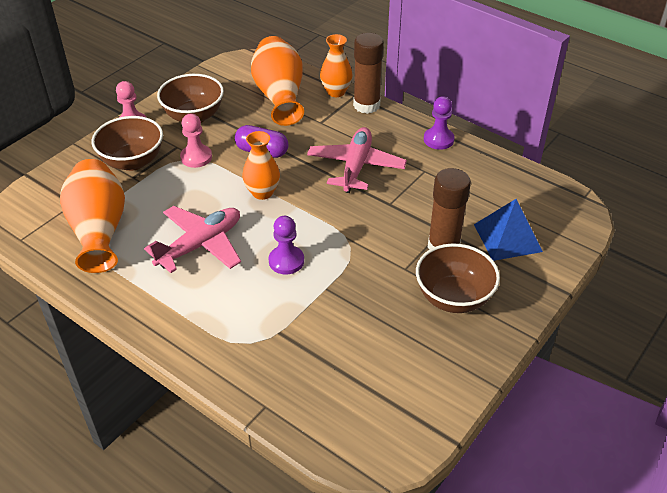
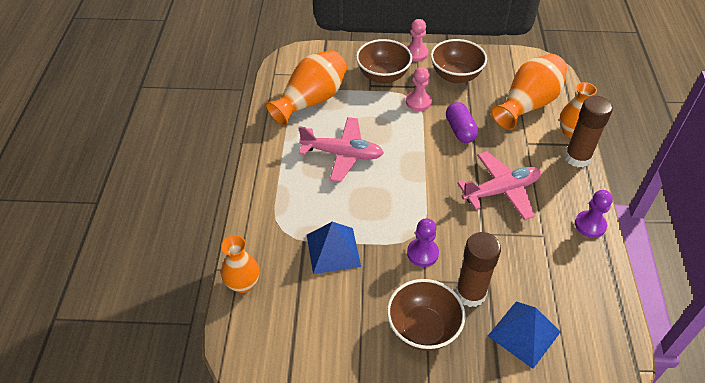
camera: 55 degrees right, 5 degrees up
(262, 192) = (420, 155): orange vase -> orange vase (243, 284)
(286, 261) = (369, 207): purple pawn -> purple pawn (422, 253)
(312, 315) = (333, 250): none -> blue pyramid

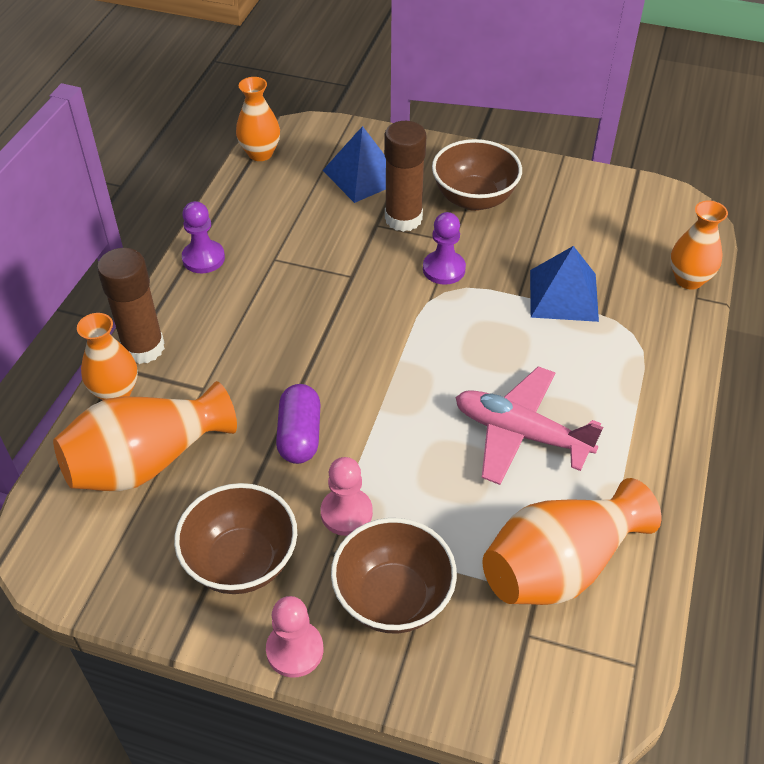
camera: 165 degrees left, 0 degrees up
(501, 191) = (293, 323): pink plane -> none
(623, 339) = (260, 153): none -> orange vase

